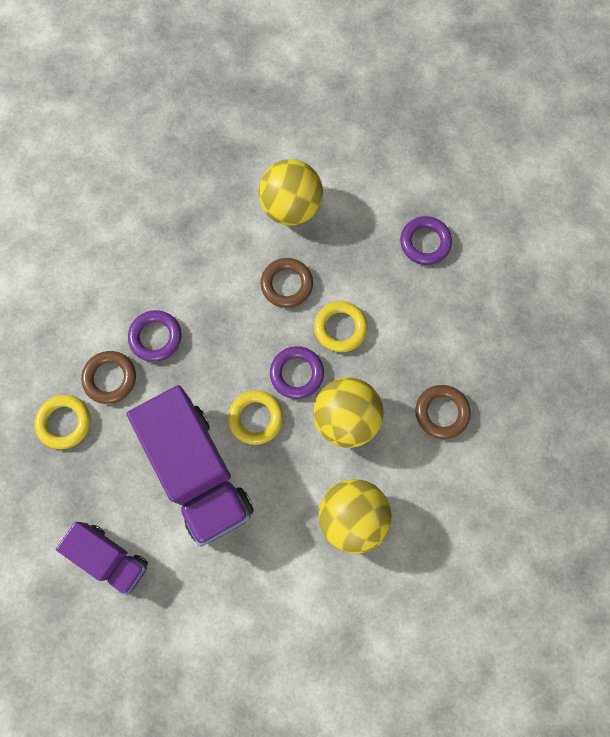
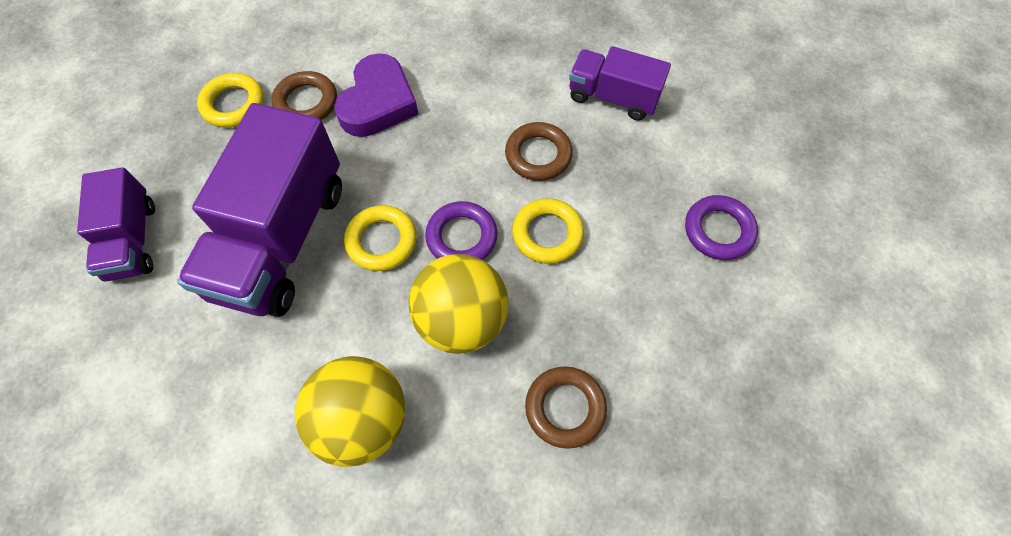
camera: 45 degrees right, 10 degrees down
(155, 337) = (378, 102): purple ring -> purple heart
(291, 207) = (613, 97): yellow ball -> purple truck

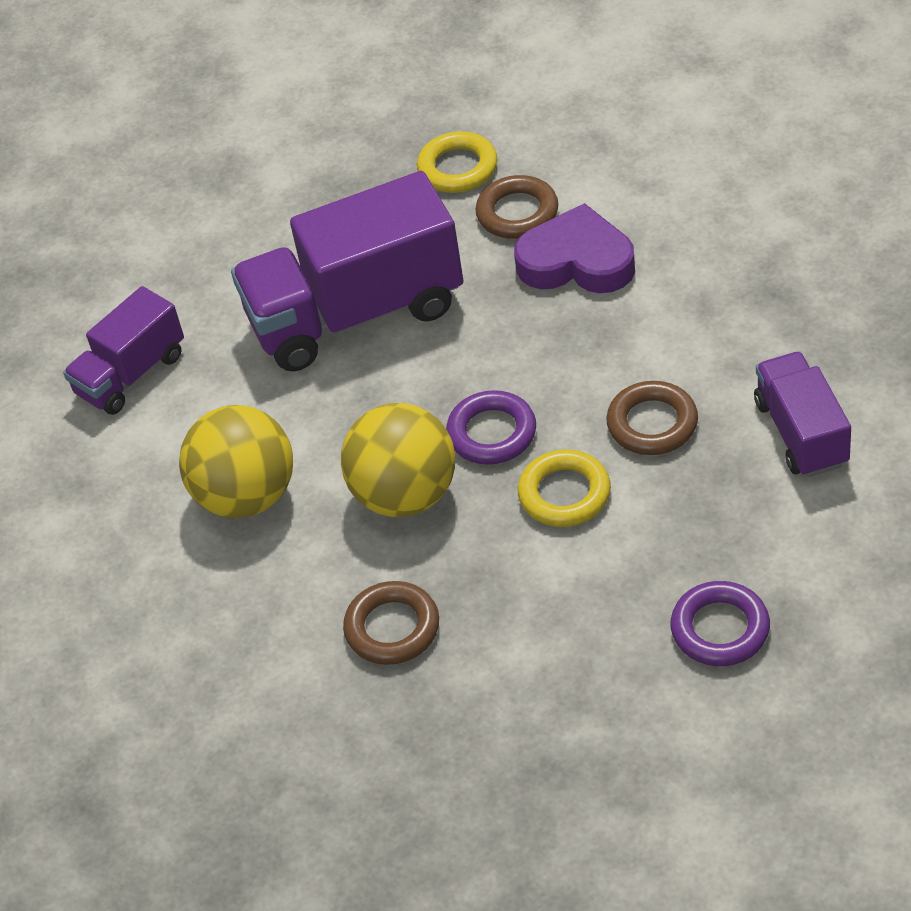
camera: 60 degrees right, 15 degrees down
(132, 240) = (256, 223): purple truck -> purple truck (131, 374)
(378, 102) = (577, 261): purple heart -> purple heart turned 150 degrees counterclockwise
(381, 241) = (426, 380): yellow ring -> none

